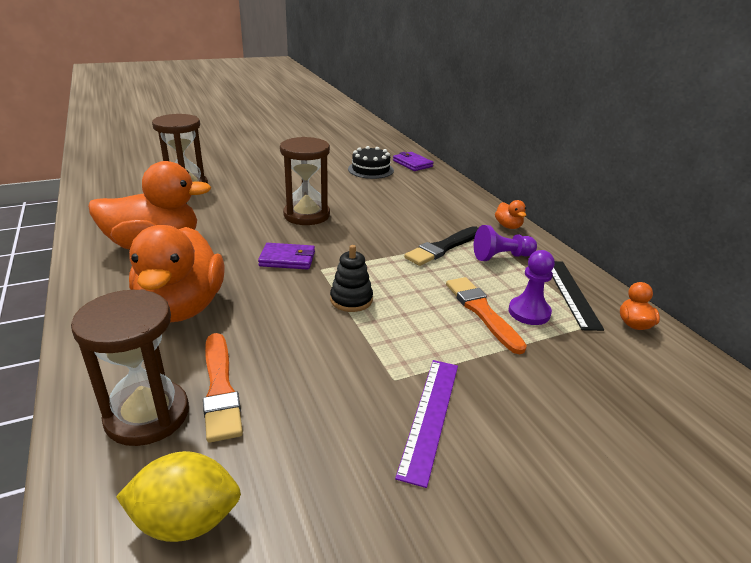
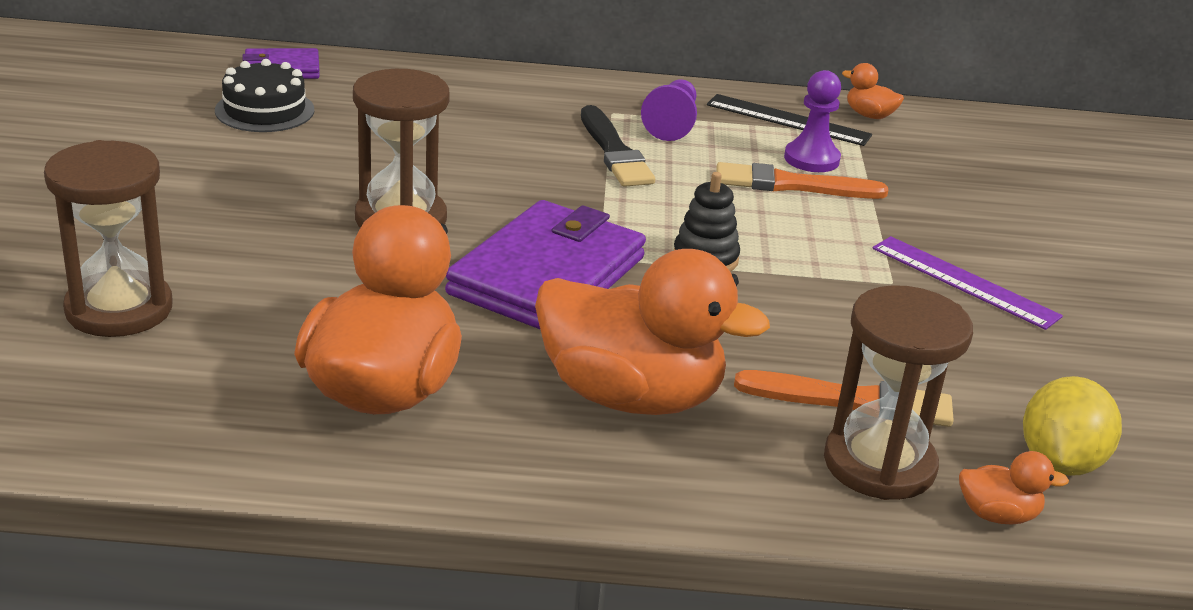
camera: 65 degrees left, 0 degrees up
(287, 259) = (547, 275): purple wallet -> purple wallet, size x1.99
(508, 226) = (591, 87): orange duck -> orange duck (997, 515)

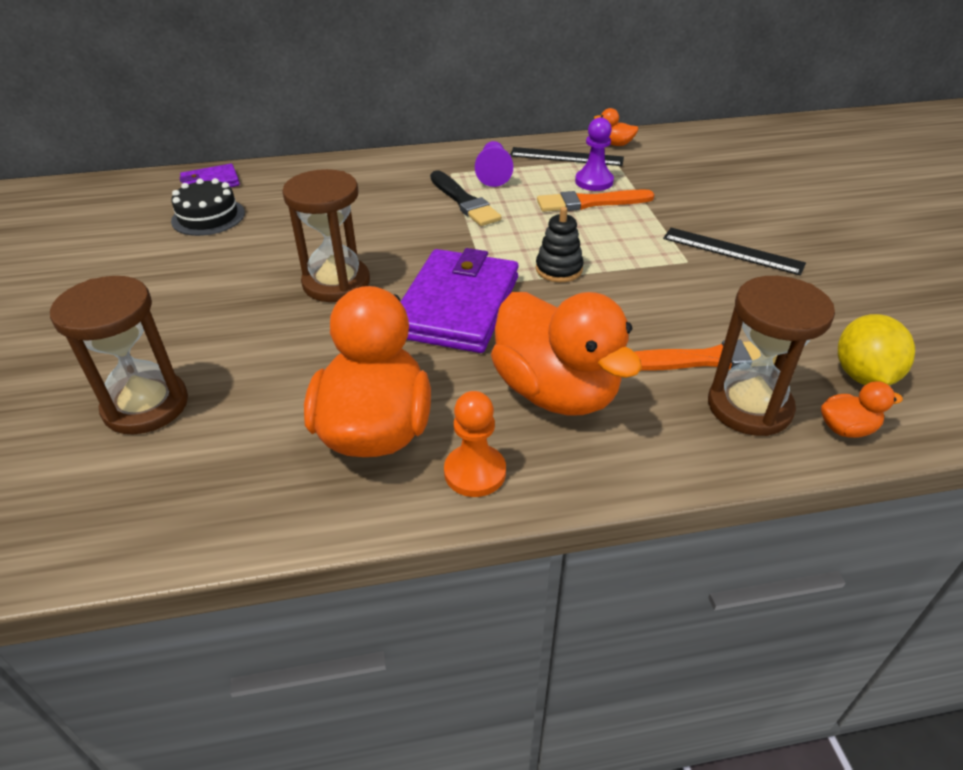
camera: 10 degrees left, 10 degrees up
(487, 459) = (475, 472): none -> orange pawn
(631, 396) = (556, 392): orange duck -> orange duck turned 45 degrees clockwise
(964, 282) = (732, 251): purple ruler -> black ruler

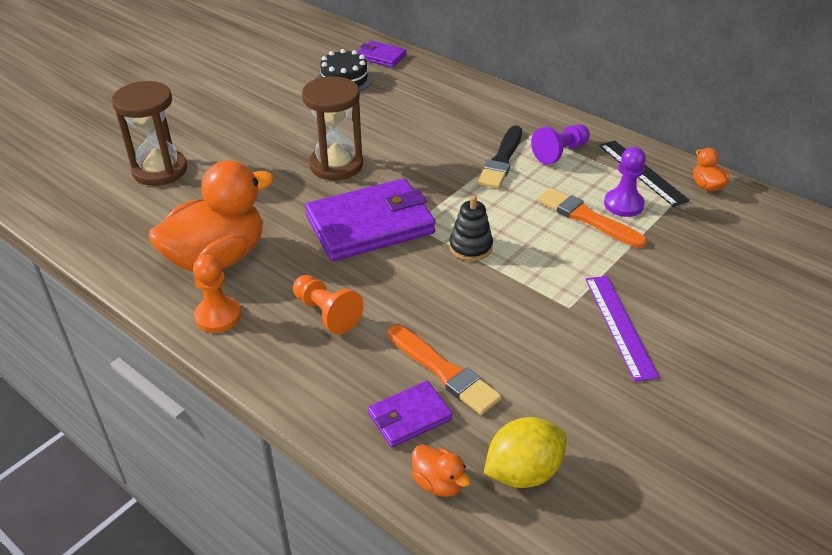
camera: 50 degrees right, 0 degrees up
(556, 392) = (327, 313): orange duck -> orange pawn
(732, 251) = (620, 326): black ruler -> purple ruler
(749, 407) = (409, 416): brown hourglass -> purple wallet

